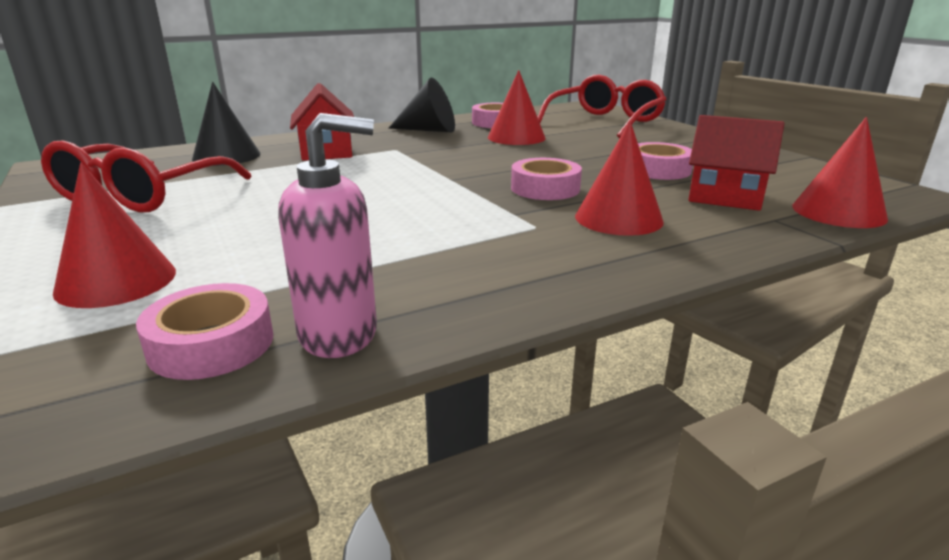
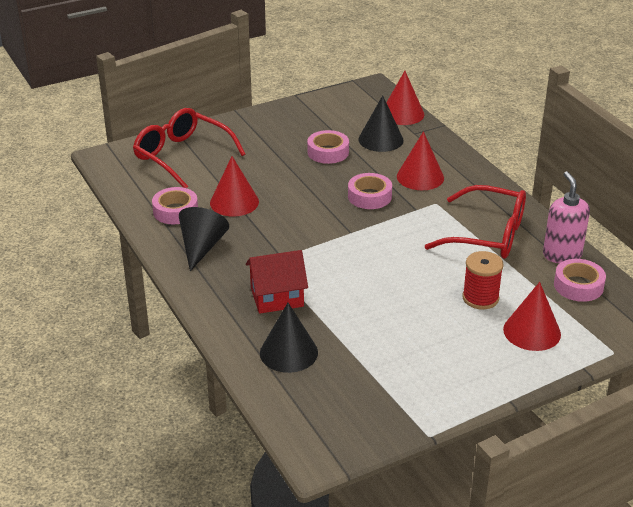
camera: 90 degrees left, 10 degrees up
(142, 195) = (397, 369): red glasses -> red glasses (487, 235)
(246, 246) = (480, 298): none -> red spool
(725, 197) = (380, 139): red house -> black cone

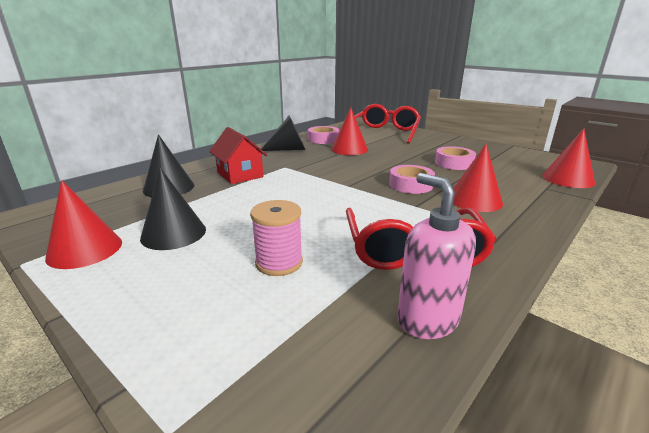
camera: 70 degrees right, 10 degrees down
(380, 139) = (507, 177): black cone -> black cone (173, 233)
(480, 298) = (279, 262): red spool -> pink spool
(532, 331) = (218, 314): red cone -> red cone (85, 249)
(562, 255) = (427, 320): pink soap dispenser -> pink soap dispenser turned 90 degrees counterclockwise
(578, 286) = (356, 350): pink tape -> none

